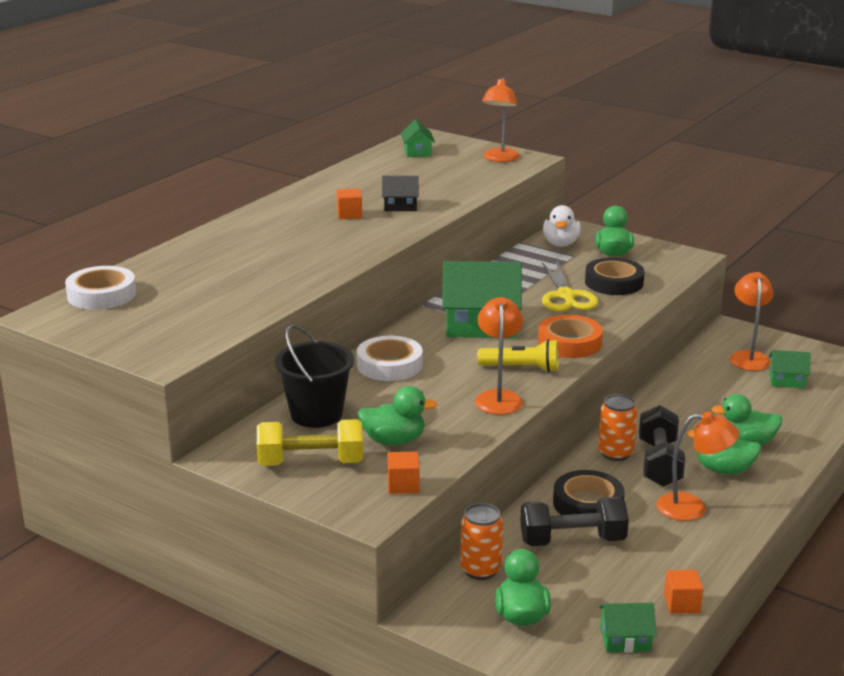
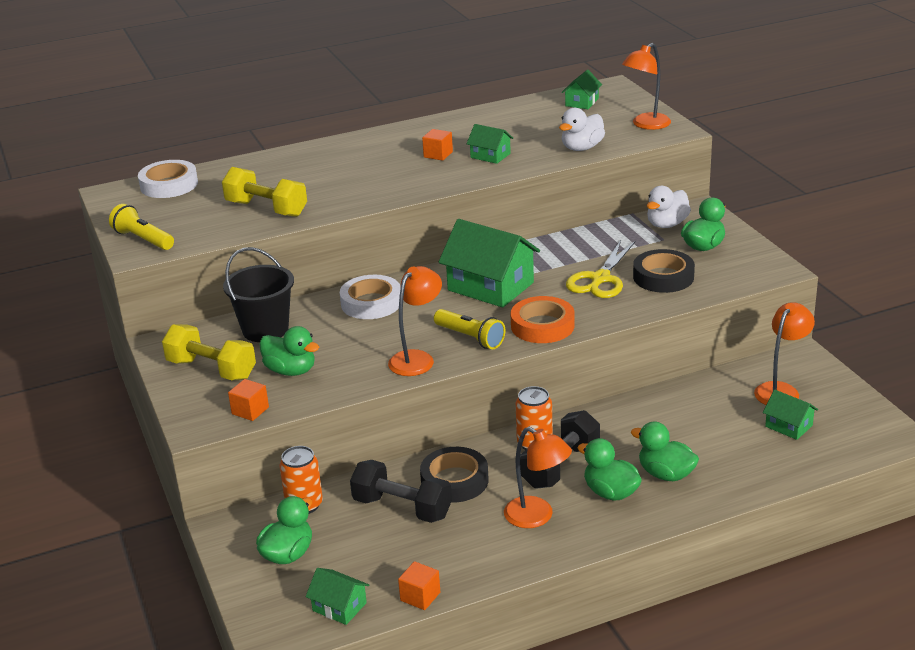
camera: 35 degrees right, 5 degrees up
(152, 347) = (143, 239): none -> yellow flashlight
(247, 292) = (266, 209): none -> yellow dumbbell
(400, 206) = (490, 155): black house -> green house
(473, 185) = (582, 148): none -> white duck

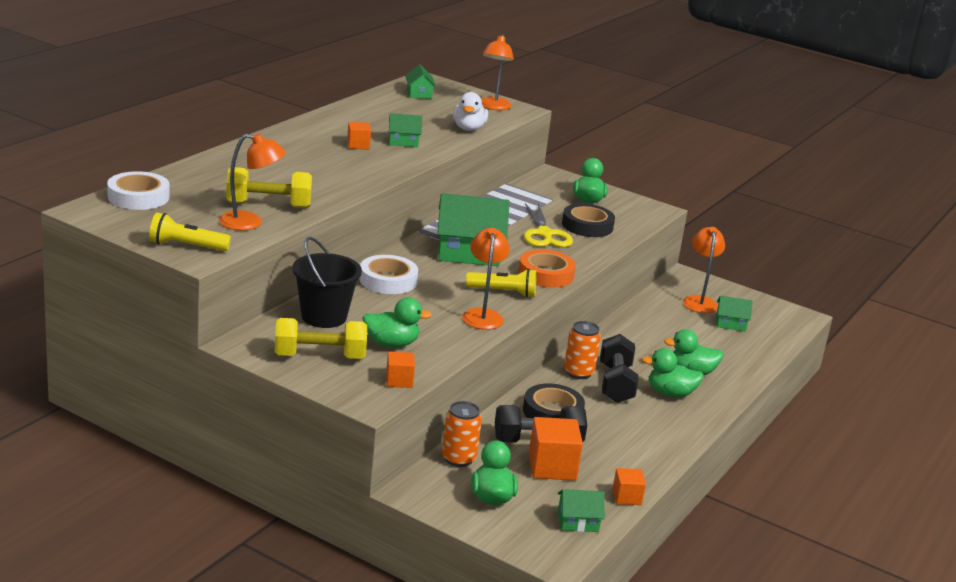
camera: 40 degrees left, 5 degrees down
(383, 540) = (552, 467): none -> orange cube
(537, 517) = (641, 422): orange lamp -> orange lamp (250, 223)
(667, 224) = (542, 188): white duck -> none

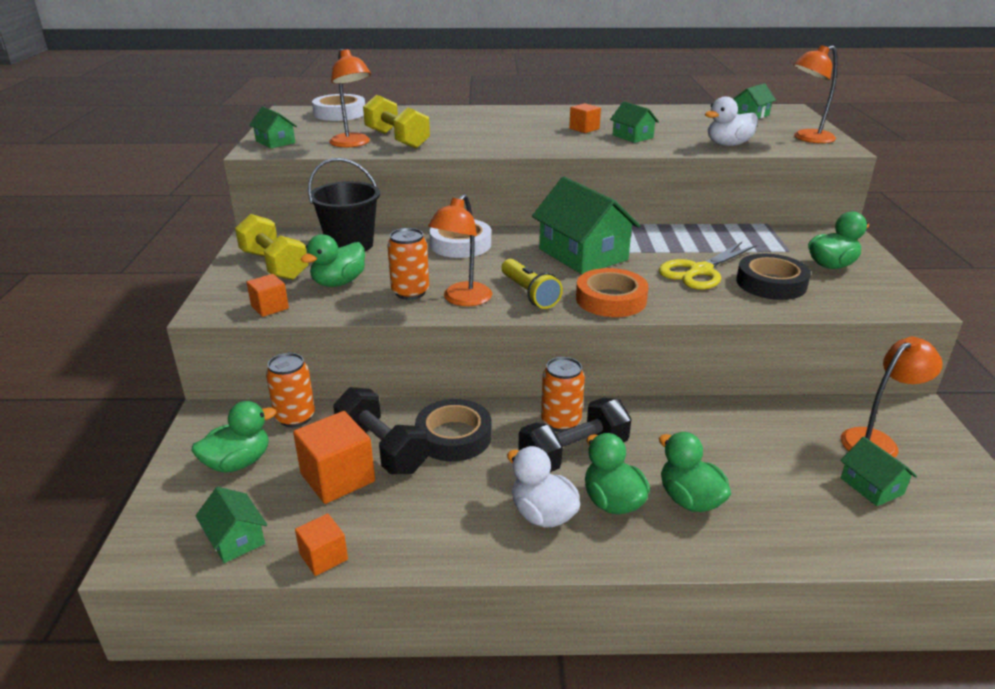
camera: 60 degrees right, 5 degrees up
(186, 246) = (275, 142): yellow flashlight -> green house
(391, 344) = (338, 282): green duck -> green duck turned 75 degrees clockwise
(446, 326) = (410, 292): none -> orange can
(482, 315) = (462, 300): orange lamp -> orange lamp turned 150 degrees clockwise
(659, 417) = (542, 514): none -> white duck

